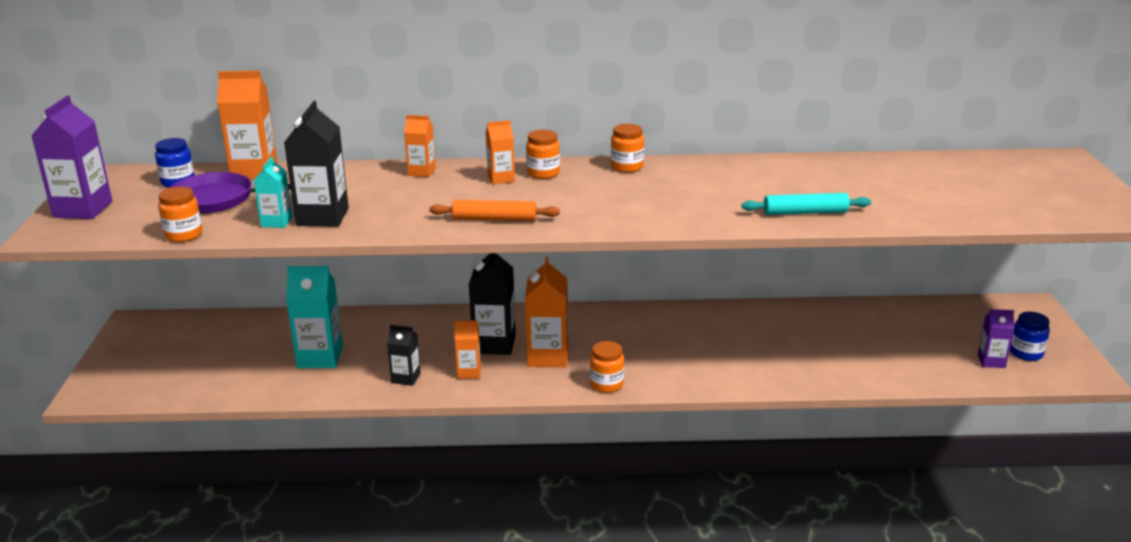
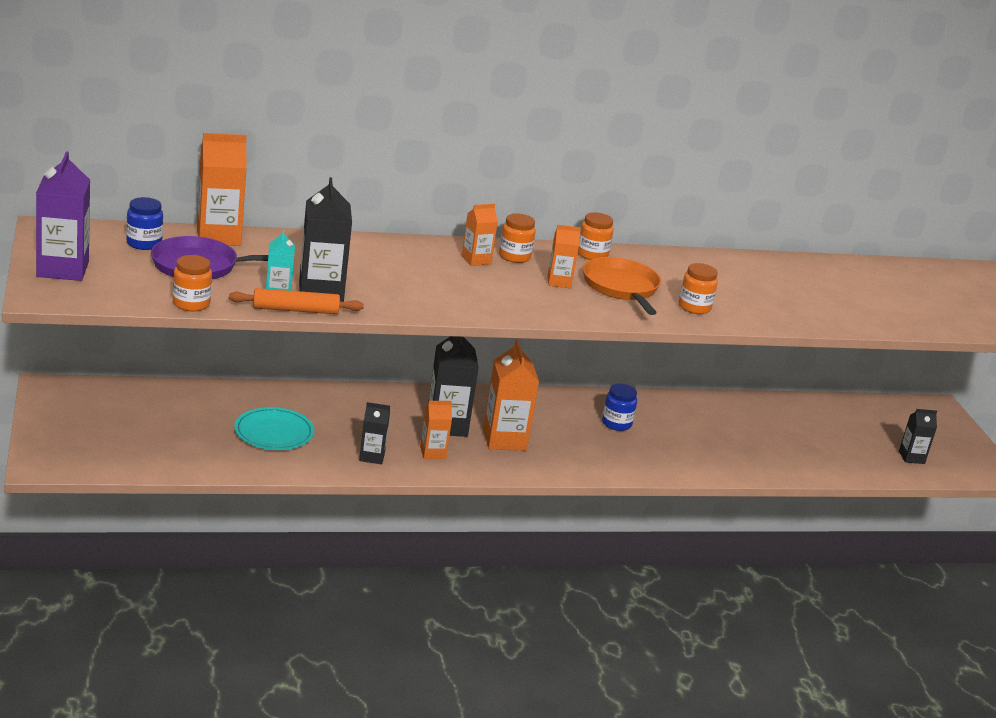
camera: 15 degrees left, 0 degrees up
(320, 357) = (274, 433): turquoise carton -> turquoise plate
(421, 172) = (393, 247): orange carton -> orange carton (559, 282)
(494, 219) = (491, 303): orange rolling pin -> orange rolling pin (295, 310)
(606, 384) = (570, 468): orange jar -> orange jar (694, 307)
(643, 196) = (621, 287): none -> orange pan
(805, 212) = (773, 312): turquoise rolling pin -> none
(991, 361) = (911, 457): purple carton -> black carton
(1026, 353) = (940, 451): blue jar -> blue jar (616, 423)

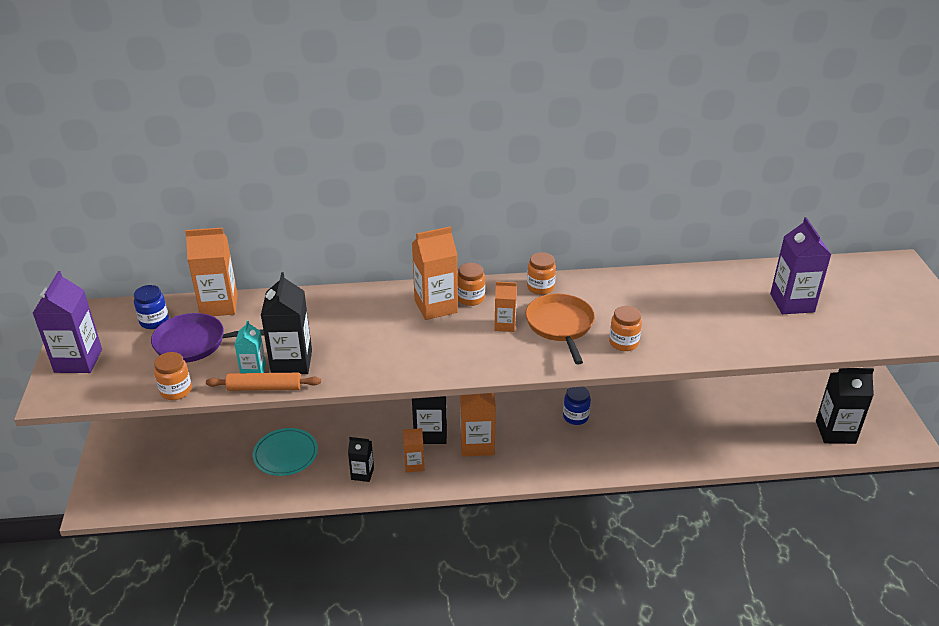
camera: 10 degrees right, 10 degrees up
(476, 260) = (436, 306): orange carton -> orange carton, size x1.76
(871, 291) = (792, 303): none -> purple carton
(911, 457) = (835, 432): black carton -> black carton, size x1.76

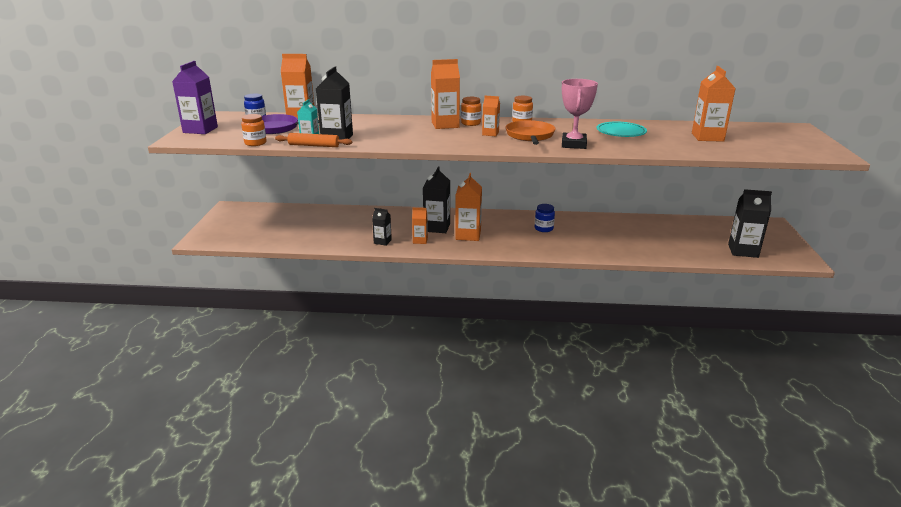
camera: 10 degrees right, 10 degrees down
(285, 454) = (333, 229): turquoise plate -> turquoise plate (621, 132)
(623, 343) = (573, 144): orange jar -> pink trophy
(792, 303) = (707, 137): purple carton -> orange carton

